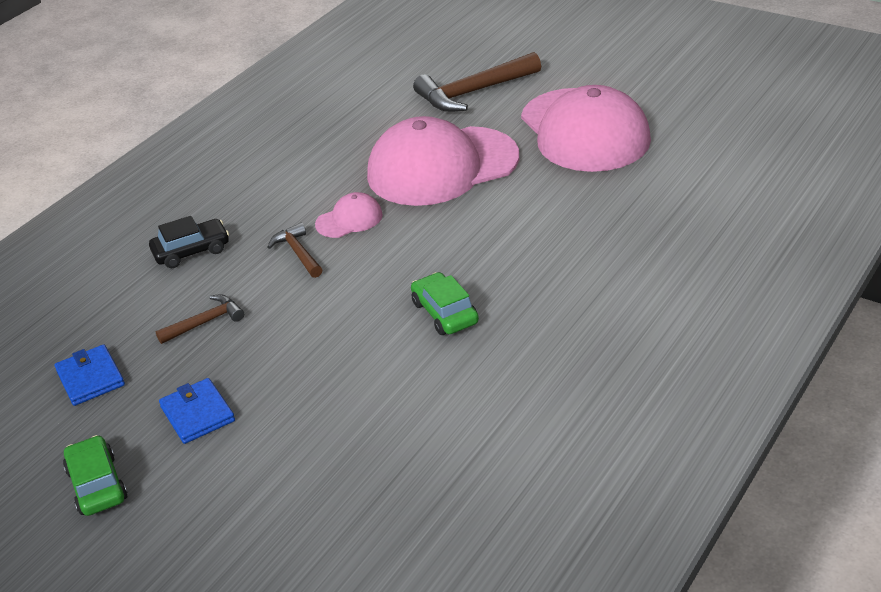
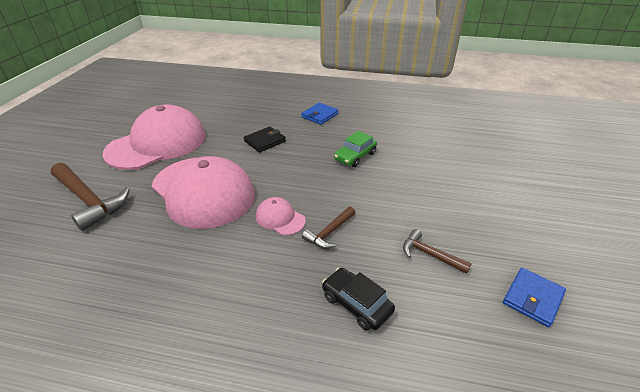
camera: 115 degrees left, 0 degrees up
(97, 485) = (592, 245): green car -> none
(197, 414) = (503, 223): blue wallet -> blue wallet (319, 115)
(542, 226) = (265, 141): none -> black wallet

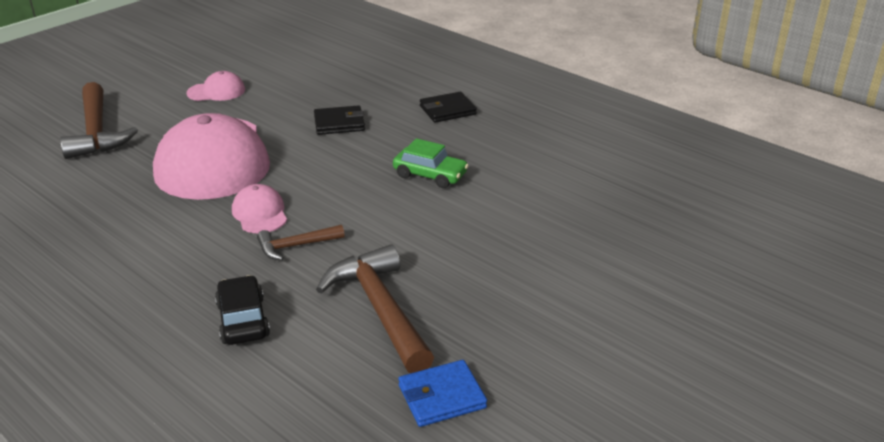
camera: 30 degrees right, 5 degrees down
(157, 144) = (216, 91): pink cap -> pink cap, size x0.43
(319, 115) = (447, 110): blue wallet -> black wallet
(355, 156) = (430, 175): green car -> green car turned 135 degrees counterclockwise
(430, 255) = (380, 309): brown hammer -> brown hammer, size x1.86

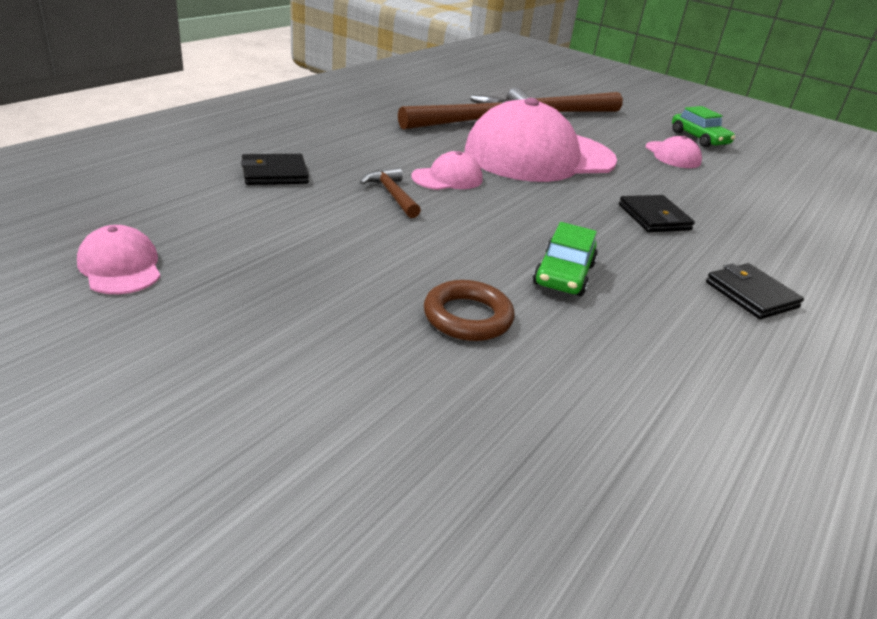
camera: 80 degrees right, 0 degrees up
(178, 71) = (699, 138): none -> green car
(243, 320) = (274, 173): black car -> black wallet
(380, 309) = (278, 236): brown hammer -> brown hammer (466, 122)
(442, 396) = (120, 266): blue wallet -> pink cap
(490, 220) = (467, 317): none -> brown ring

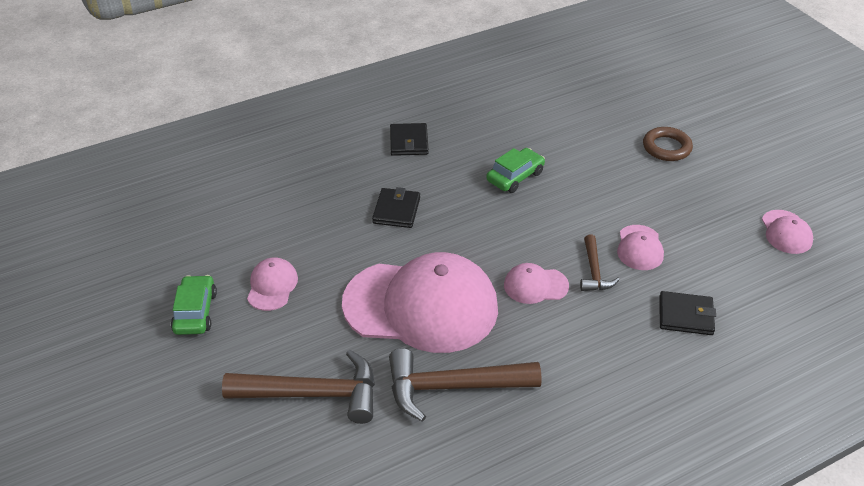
camera: 150 degrees left, 10 degrees up
(346, 221) = (639, 248): none -> pink cap
(467, 317) = (593, 162): brown ring -> brown ring (666, 147)

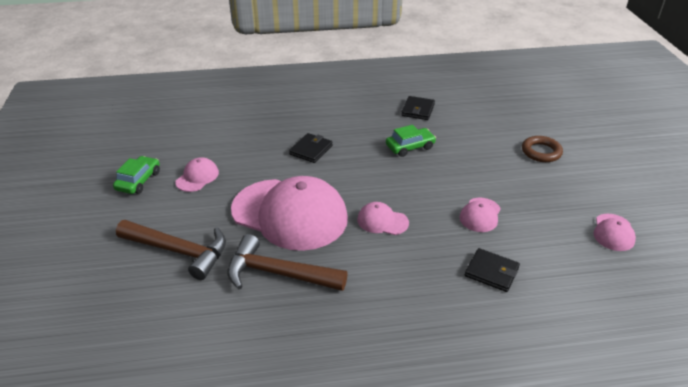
camera: 20 degrees right, 5 degrees down
(409, 142) = (346, 110): black wallet -> black wallet (418, 110)
(594, 271) = (434, 222): brown hammer -> none

